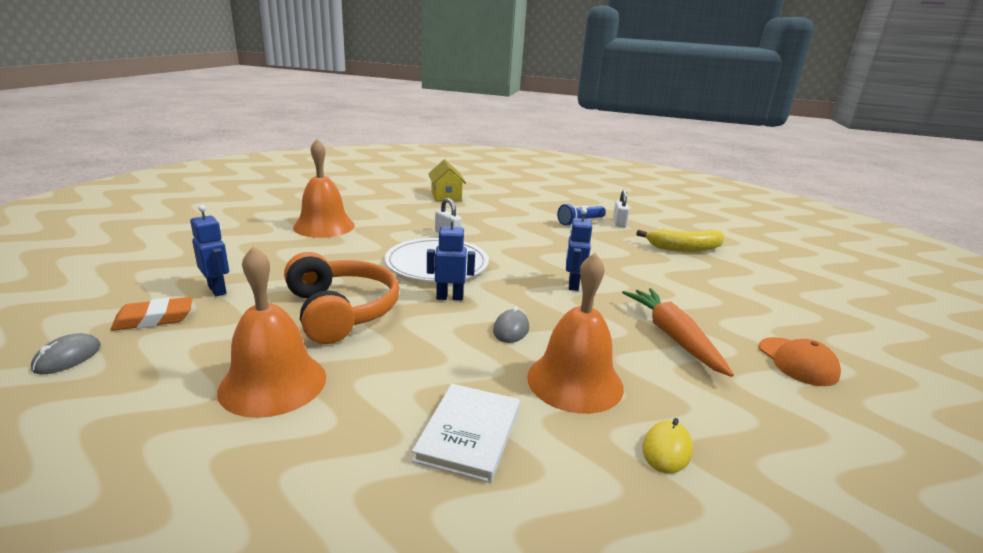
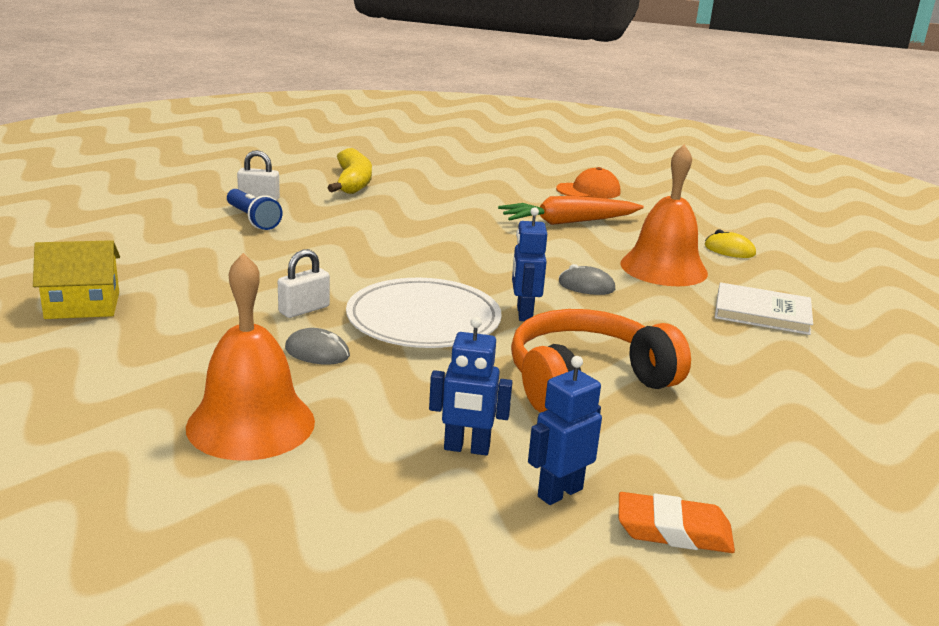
camera: 90 degrees left, 0 degrees up
(67, 357) = (806, 578): grey mouse -> grey mouse (317, 352)
(154, 319) = (673, 530): orange eraser -> orange eraser turned 60 degrees counterclockwise
(273, 383) = (757, 407): orange bell -> none
(573, 285) = (469, 247): blue robot -> blue robot (466, 449)

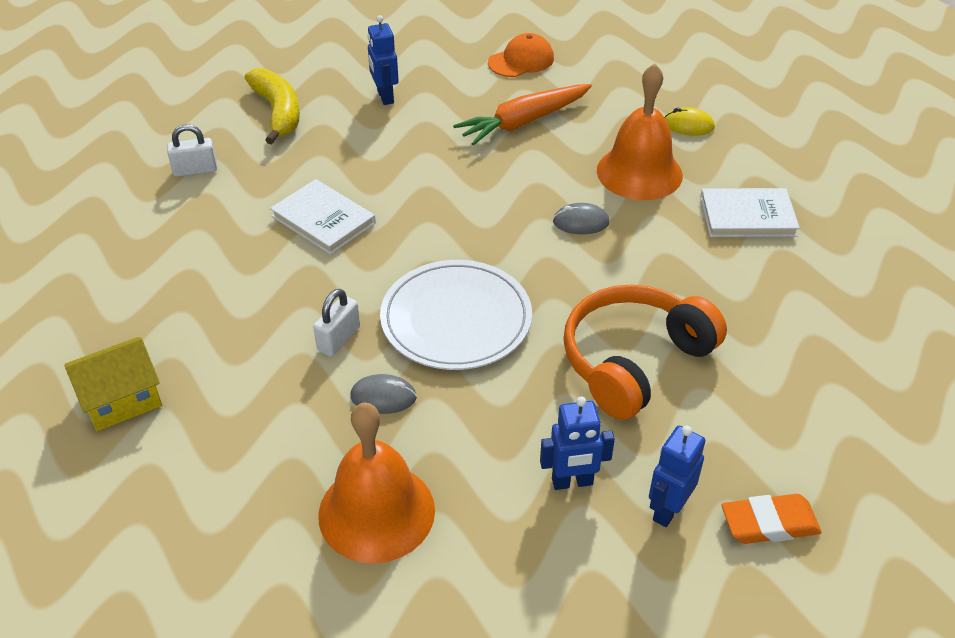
camera: 15 degrees left, 20 degrees up
(252, 219) = (209, 208): blue flashlight -> none
(345, 242) = (323, 220): none -> white book
(524, 314) = (542, 282): blue robot -> blue robot (385, 97)

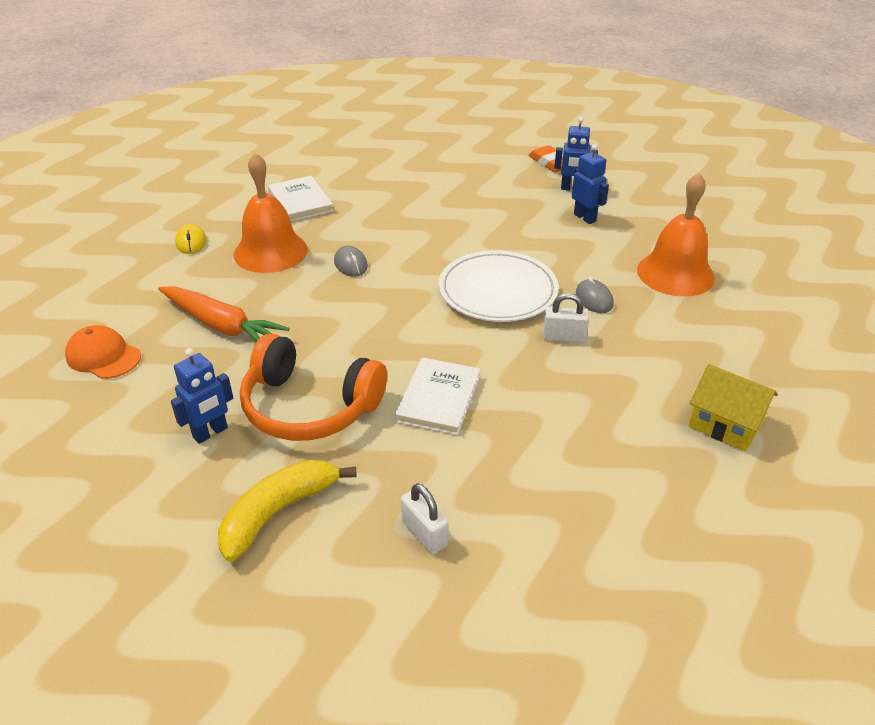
camera: 115 degrees left, 5 degrees down
(633, 361) = (475, 217): orange headphones -> orange headphones (309, 407)

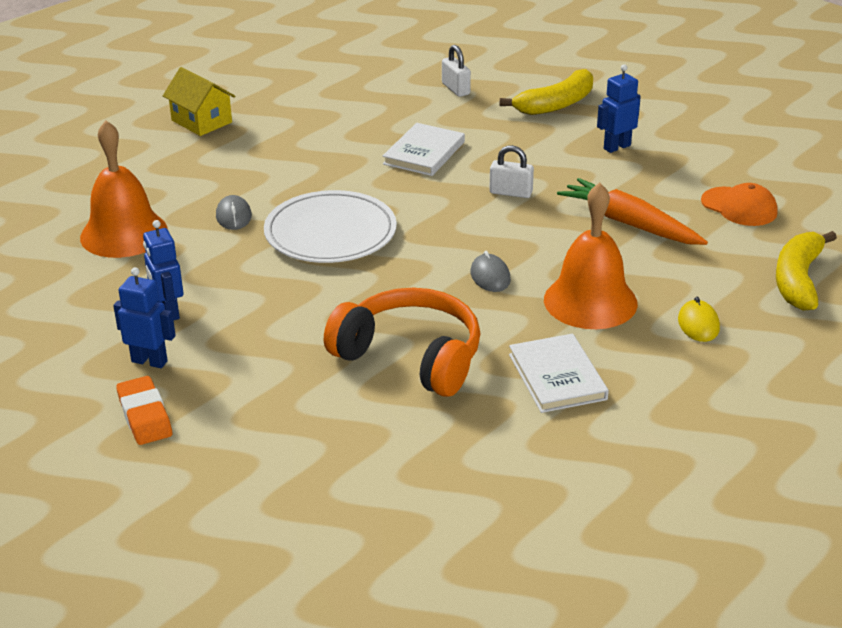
camera: 170 degrees left, 5 degrees down
(91, 284) = (798, 280): none -> yellow banana
(309, 407) = (536, 156): orange headphones -> orange headphones (411, 356)
(564, 337) = (288, 186): white padlock -> white padlock (511, 192)

